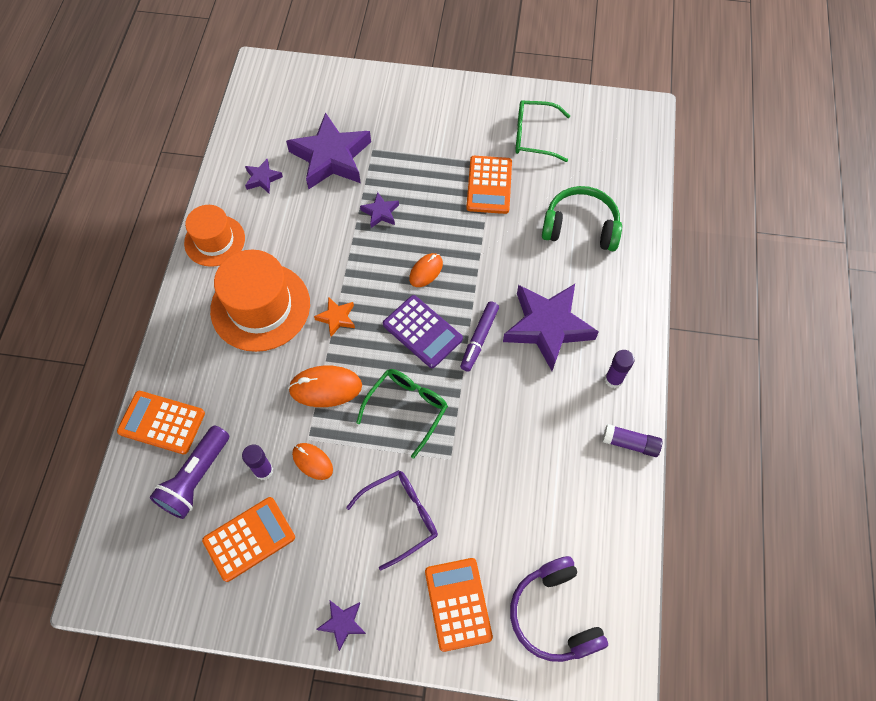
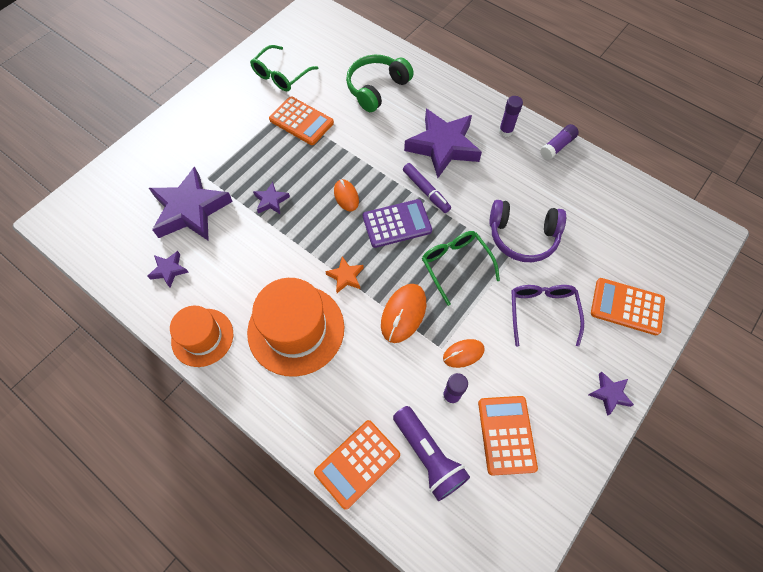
camera: 60 degrees left, 0 degrees up
(554, 615) = (659, 251): purple headphones -> purple headphones (522, 236)

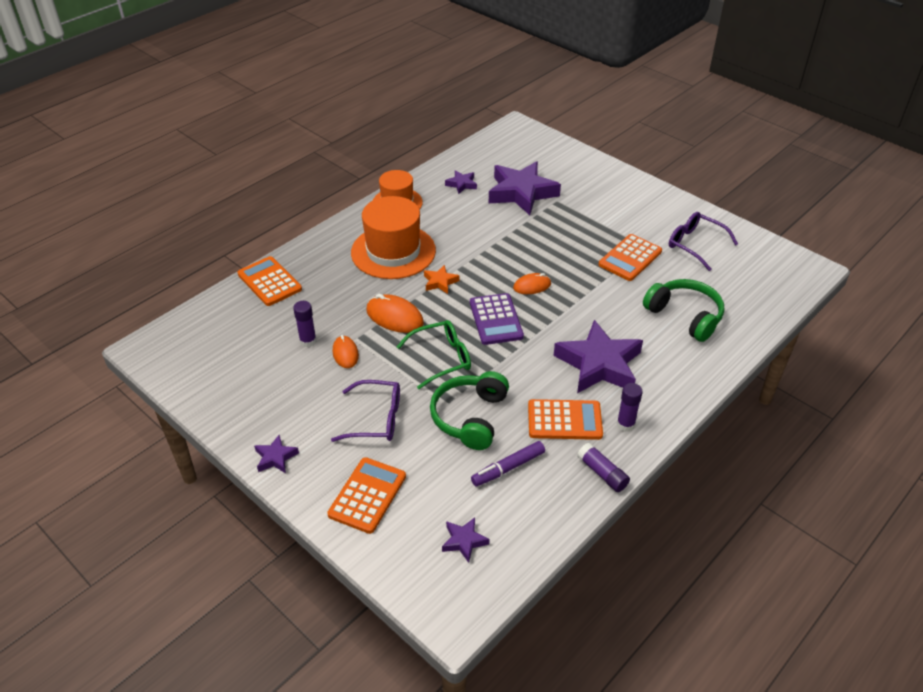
camera: 95 degrees right, 20 degrees down
(271, 201) = (529, 238): purple star -> purple star (464, 541)
(281, 75) = (695, 244): green glasses -> purple glasses
(426, 191) = (536, 345): purple marker -> purple marker (508, 468)
(428, 456) = (261, 322): purple flashlight -> none
(506, 435) = (262, 374): orange calculator -> orange calculator (564, 420)
(522, 236) = (470, 417): purple headphones -> green headphones

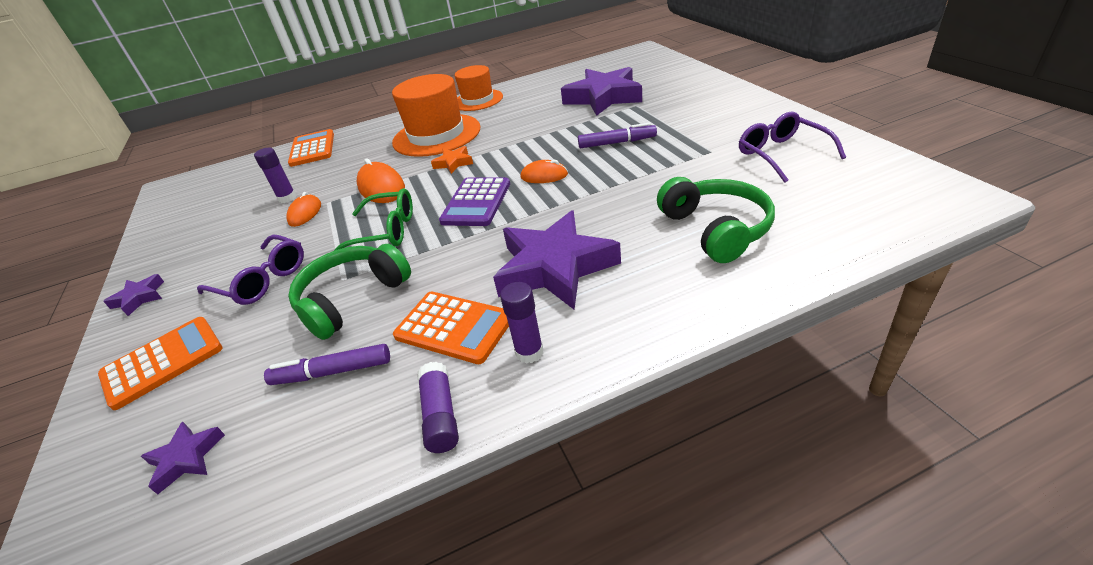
camera: 30 degrees right, 5 degrees down
(461, 184) = (550, 89): purple star -> none
(568, 245) = (617, 143): none -> purple marker
(630, 258) = (683, 160): orange calculator -> none

